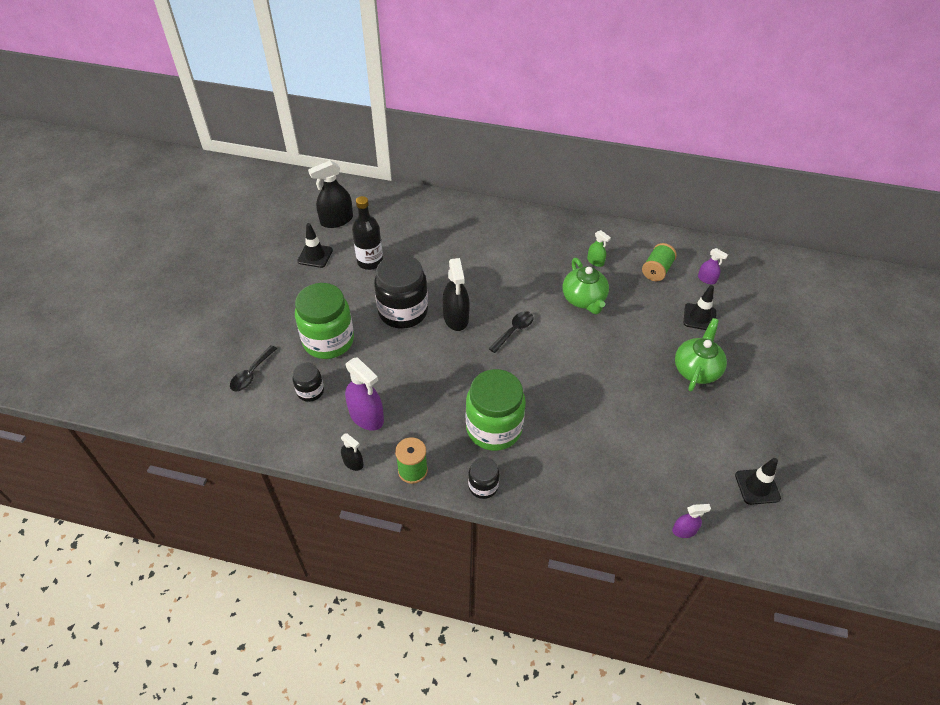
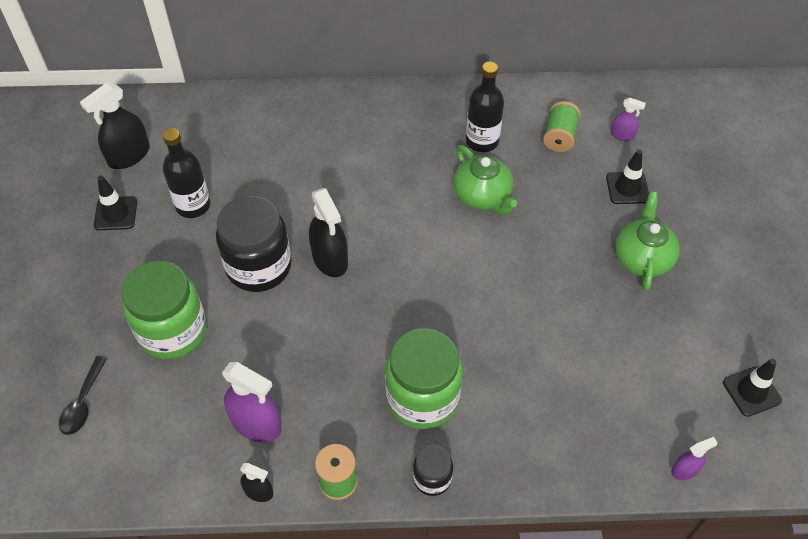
camera: 15 degrees left, 5 degrees up
(310, 391) = (171, 408): black jar -> none
(514, 331) = (409, 259): black spoon -> none
(595, 261) = (482, 141): green spray bottle -> black bottle

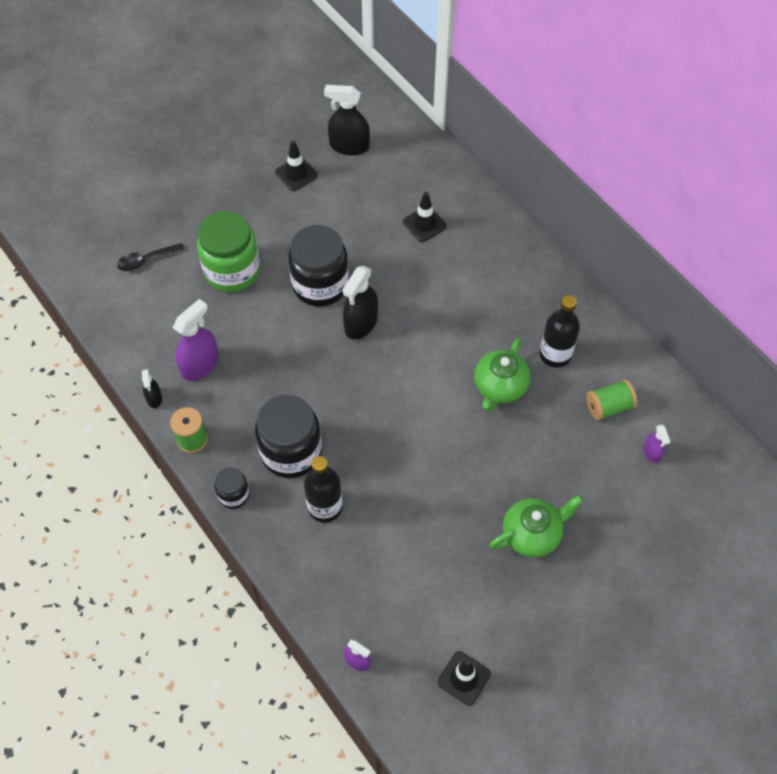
camera: 55 degrees right, 5 degrees up
(193, 205) = (339, 212): black bottle -> black bottle (325, 507)
(256, 424) = (200, 365): purple spray bottle -> purple spray bottle turned 135 degrees counterclockwise
(422, 398) = (291, 452): green jar -> black jar
(627, 188) = (596, 486): black traffic cone -> black traffic cone (424, 224)

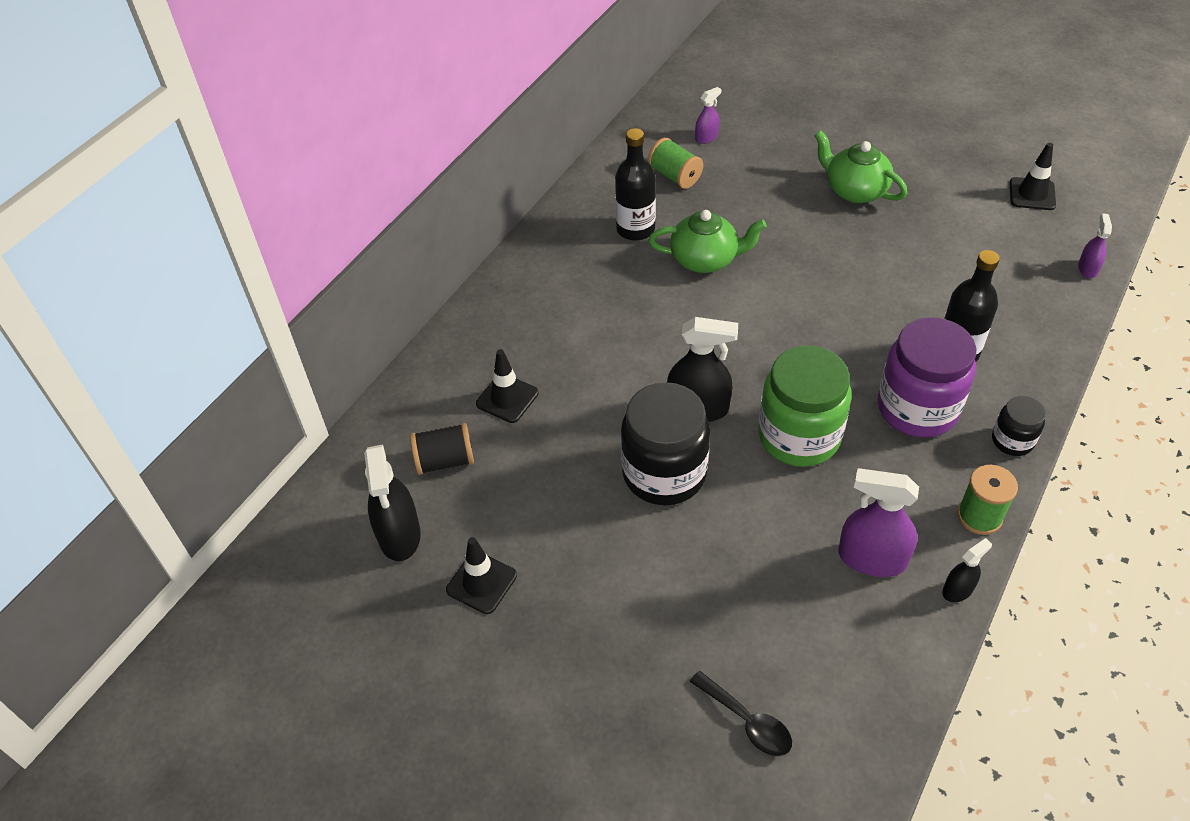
camera: 110 degrees left, 10 degrees down
(232, 271) = (700, 589): green jar -> green jar (799, 436)
(291, 452) = (917, 408): black jar -> purple jar
(391, 180) = (445, 461): none -> black spool

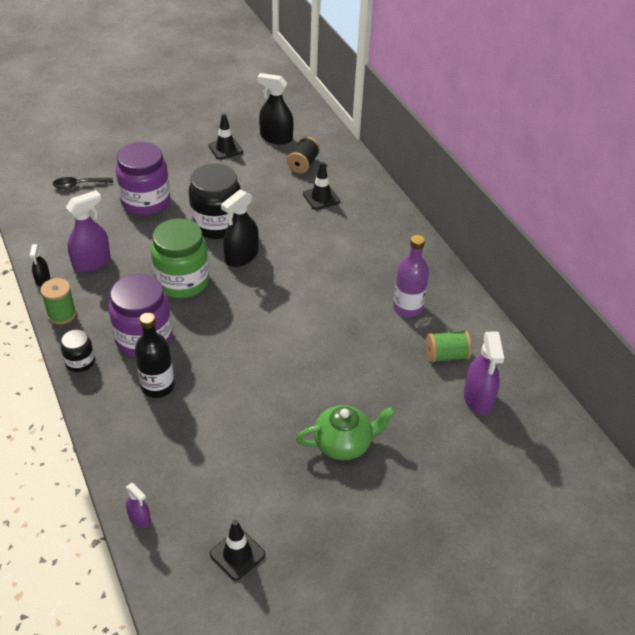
camera: 120 degrees right, 5 degrees down
(635, 229) = (408, 308): black bottle -> purple bottle
(698, 592) = (146, 202): none -> purple jar
(705, 259) = (349, 323): green teapot -> none
(706, 137) = (478, 399): purple spray bottle -> purple spray bottle, size x1.87

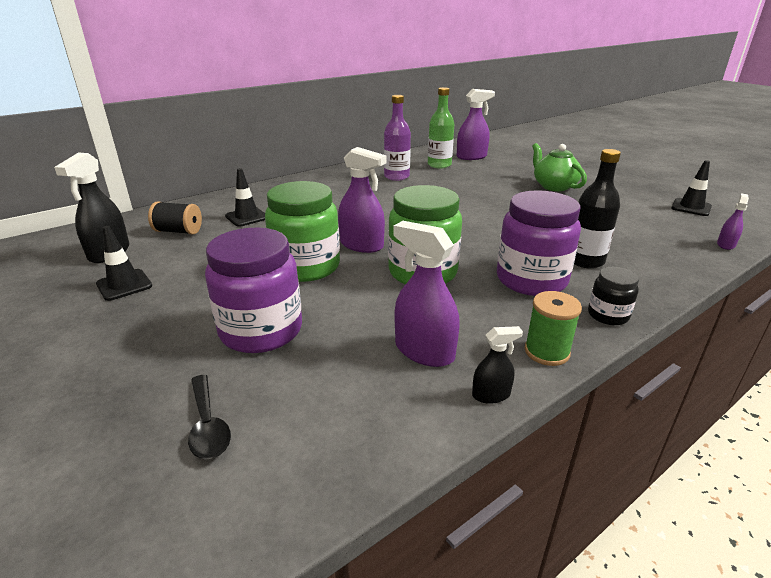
camera: 100 degrees left, 15 degrees down
(217, 224) = (306, 267): black jar -> green jar
(241, 256) = (362, 245): black spray bottle -> purple spray bottle
(446, 355) = (439, 165): green spool -> green bottle

